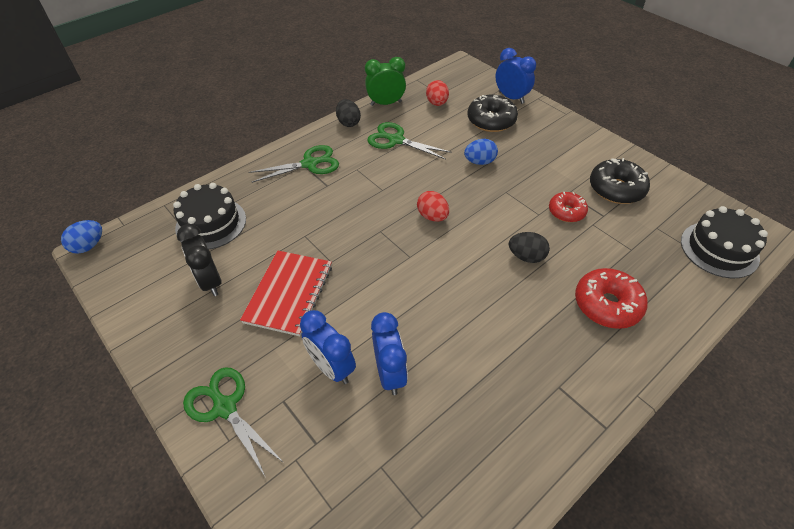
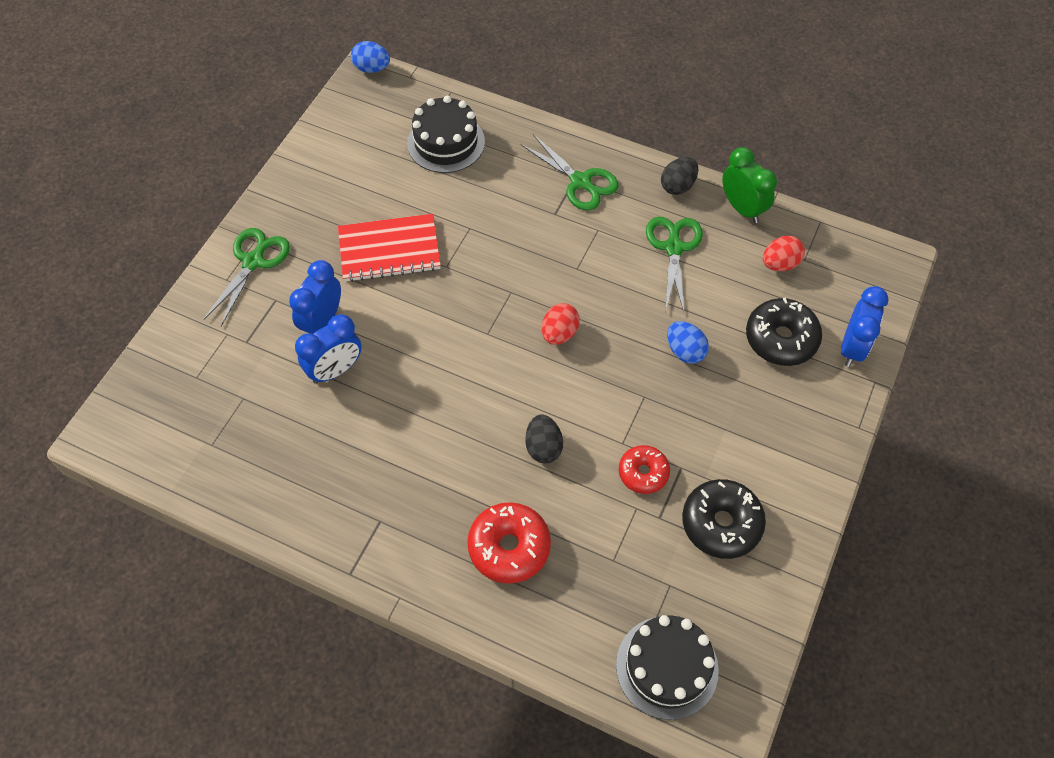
camera: 65 degrees right, 10 degrees up
(210, 282) = (374, 181): black clock -> none

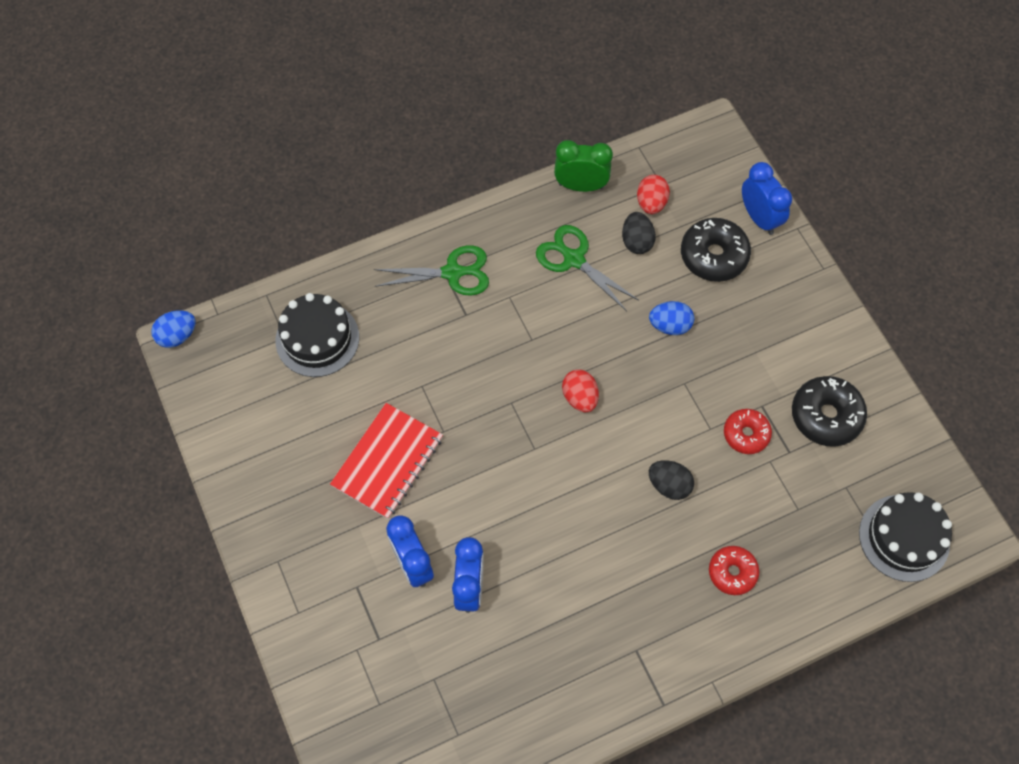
camera: 50 degrees left, 5 degrees up
(253, 262) = (300, 578): green scissors -> none
(509, 547) = (732, 572): red donut -> red donut, size x0.64
(677, 186) = (520, 210): black egg -> black egg (636, 241)

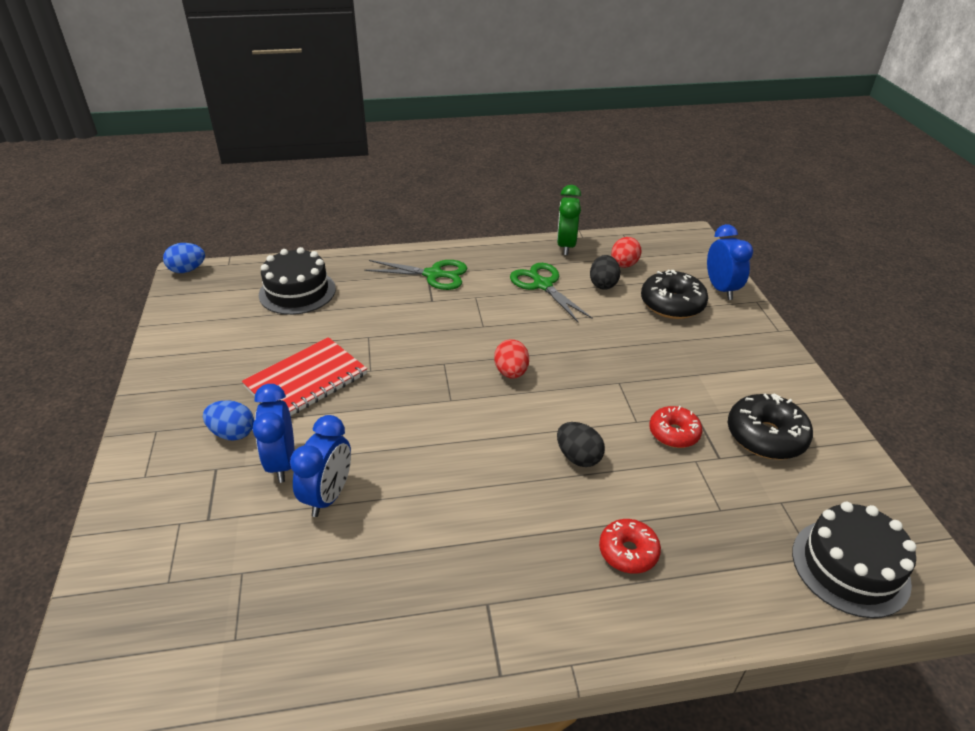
camera: 15 degrees right, 25 degrees down
(581, 186) = (566, 246): green clock -> green clock turned 105 degrees counterclockwise
(670, 325) = (617, 340): blue egg -> blue egg (232, 433)

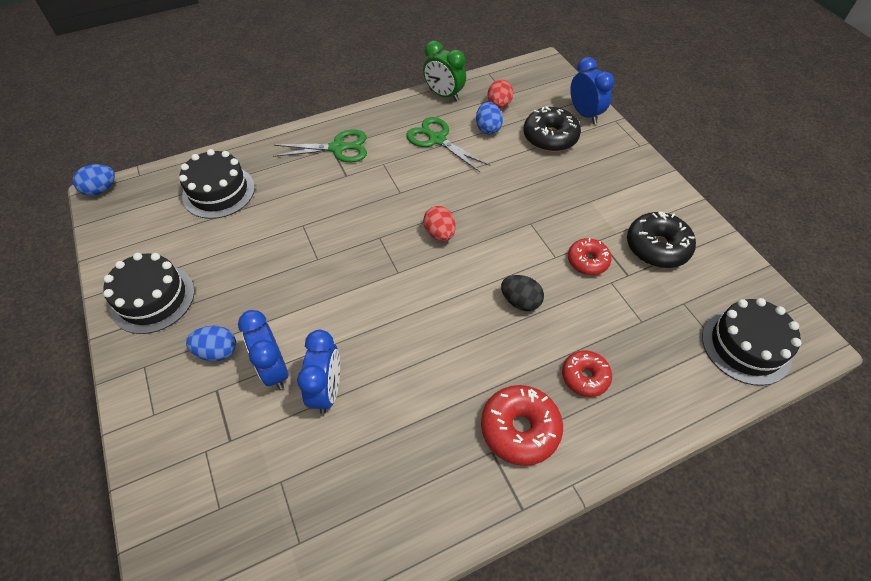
camera: 15 degrees left, 15 degrees up
(192, 372) = (153, 298): none -> black cake
(306, 380) = (263, 282): red notebook -> none
(529, 588) = (519, 429): none -> red donut
(566, 246) = (444, 95): green clock -> green clock turned 45 degrees counterclockwise
(603, 284) = (488, 128): black egg -> blue egg

